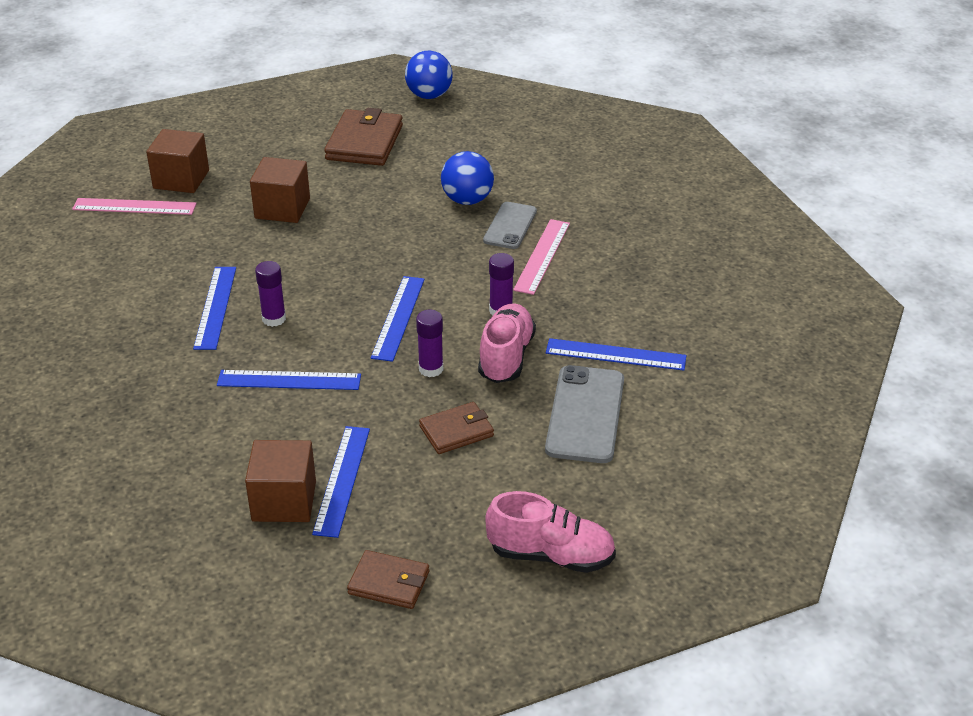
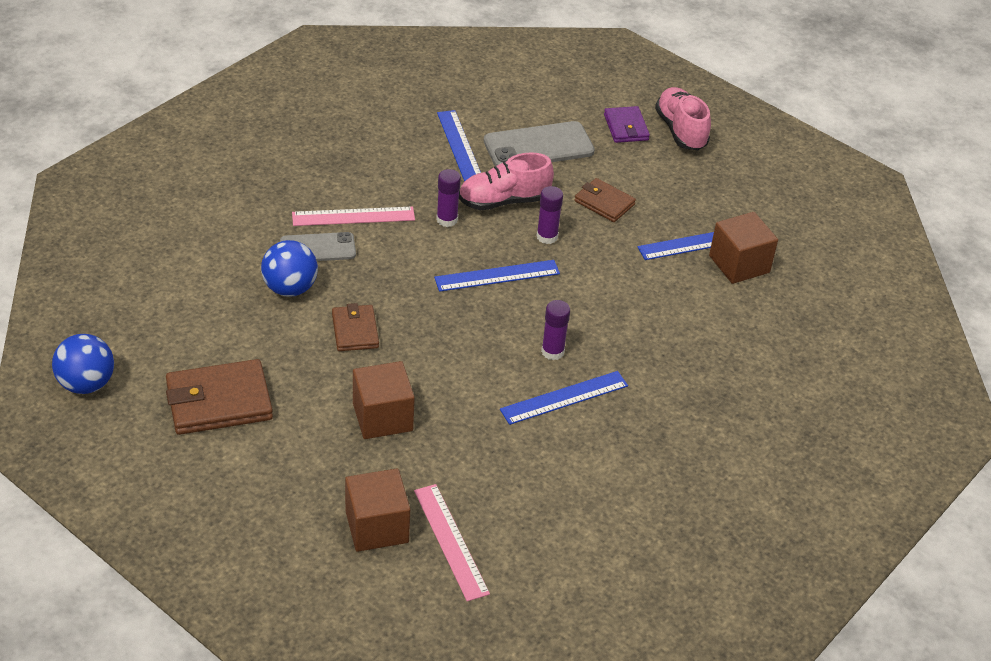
camera: 120 degrees left, 5 degrees up
(289, 380) = (619, 311): blue ruler -> none
(389, 583) = (762, 191): brown wallet -> brown wallet (355, 331)
(584, 504) = (626, 127): none -> purple wallet

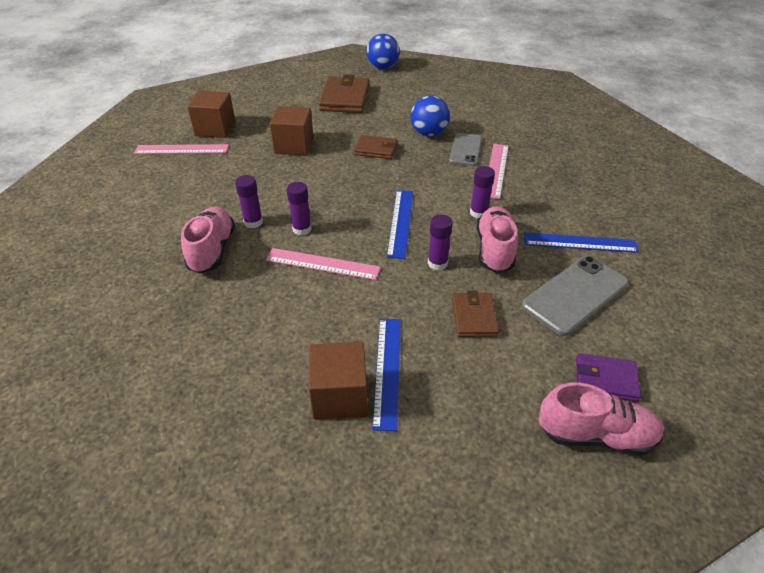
camera: 115 degrees right, 0 degrees up
(538, 146) = (575, 295): grey phone -> grey phone turned 45 degrees clockwise
(564, 398) = (253, 222): blue ruler -> purple glue stick
(597, 318) = (322, 264): none -> pink ruler
(604, 203) = (474, 317): brown wallet -> brown wallet turned 60 degrees counterclockwise
(630, 414) = (212, 250): none -> pink shoe

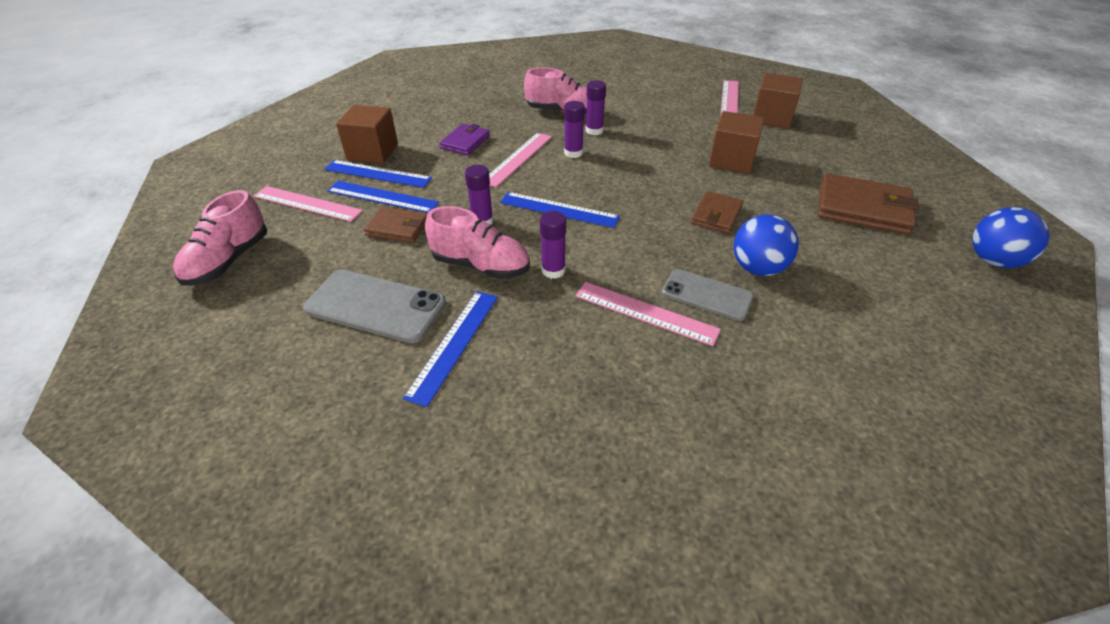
camera: 105 degrees right, 0 degrees up
(430, 348) = (382, 197): none -> blue ruler
(471, 413) = (307, 204): none -> pink ruler
(575, 295) = (375, 306): grey phone -> grey phone turned 45 degrees counterclockwise
(605, 379) = (266, 287): purple wallet -> purple wallet (465, 142)

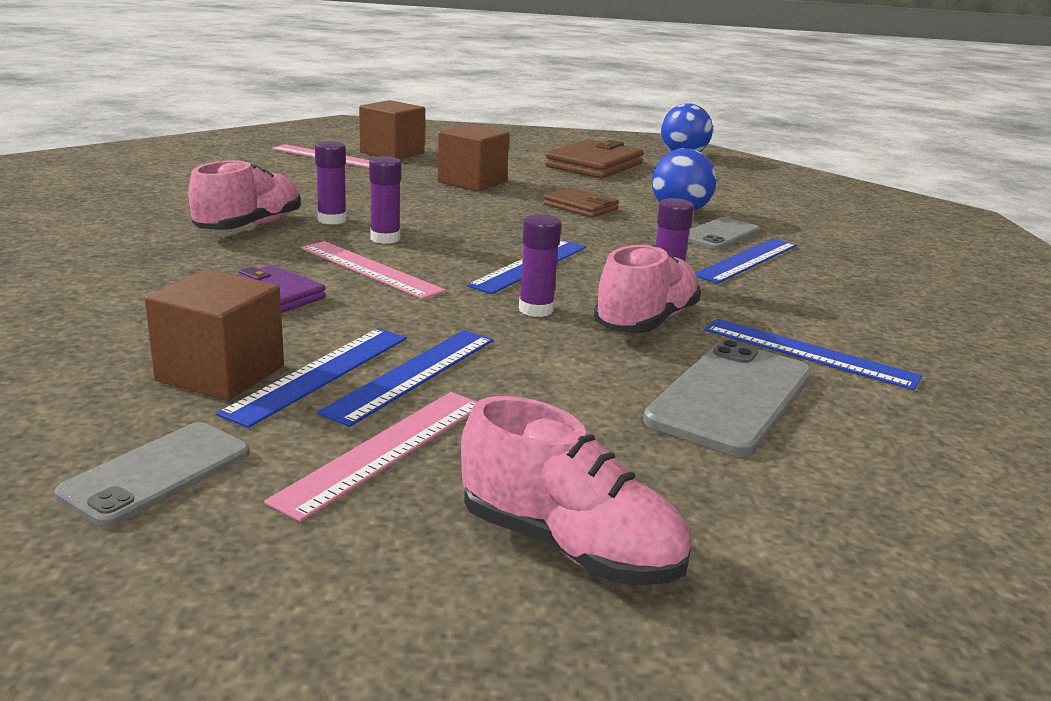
camera: 80 degrees left, 20 degrees down
(289, 161) = (157, 473): none -> grey phone
(397, 228) = (524, 368): brown wallet -> none
(645, 313) = (747, 260): pink ruler -> blue ruler

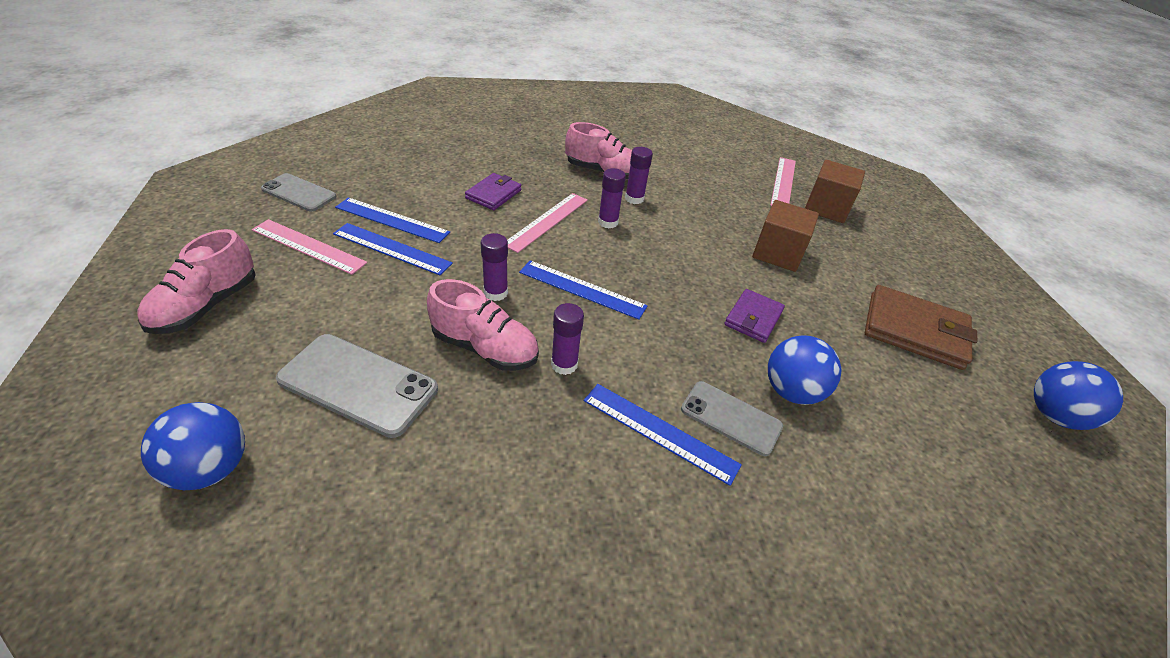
camera: 80 degrees right, 20 degrees up
(220, 373) = (392, 193): brown cube -> none
(580, 207) = (753, 318): brown wallet -> purple wallet
(808, 353) = (437, 445): blue ruler -> none
(917, 493) = (211, 468): none -> blue ball

